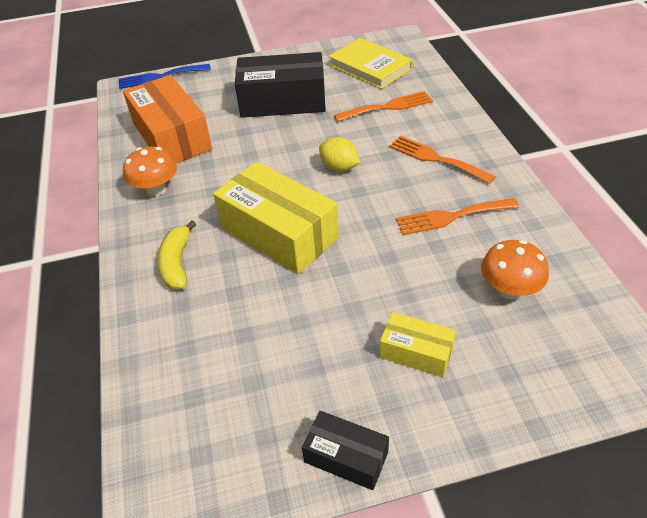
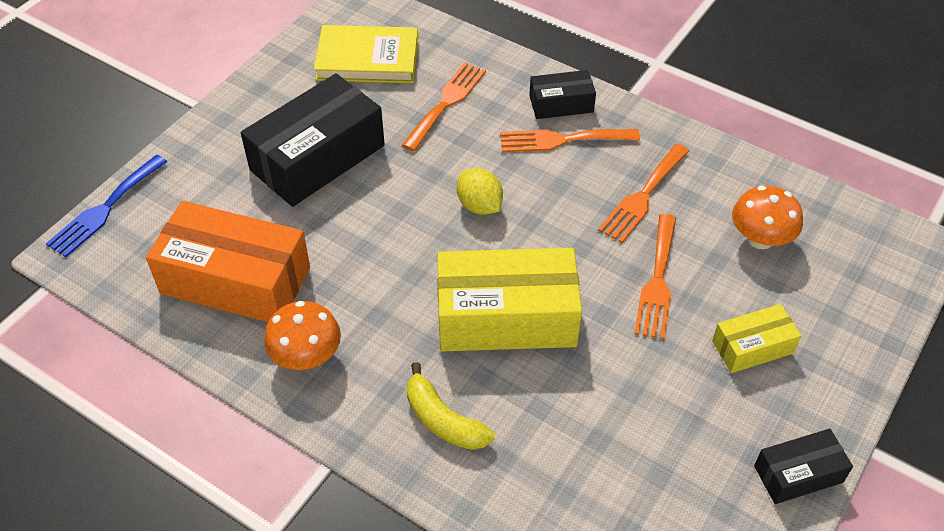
camera: 45 degrees left, 5 degrees up
(339, 167) = (479, 205): yellow lemon -> yellow lemon turned 60 degrees clockwise
(398, 270) = (657, 281): none -> orange fork
(460, 139) = (561, 104): none -> black box

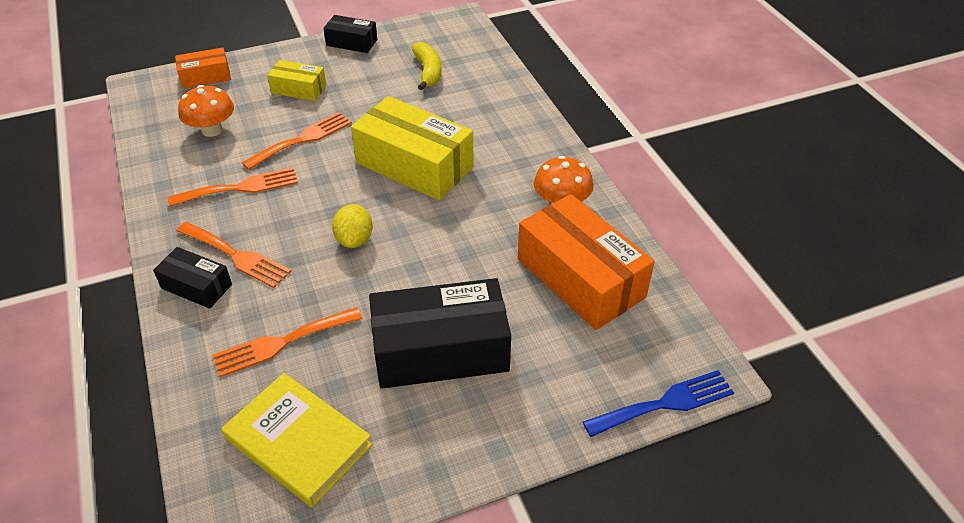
camera: 145 degrees left, 5 degrees down
(443, 420) = (503, 136): yellow banana -> yellow banana (428, 72)
(875, 301) = (205, 77): none -> orange box

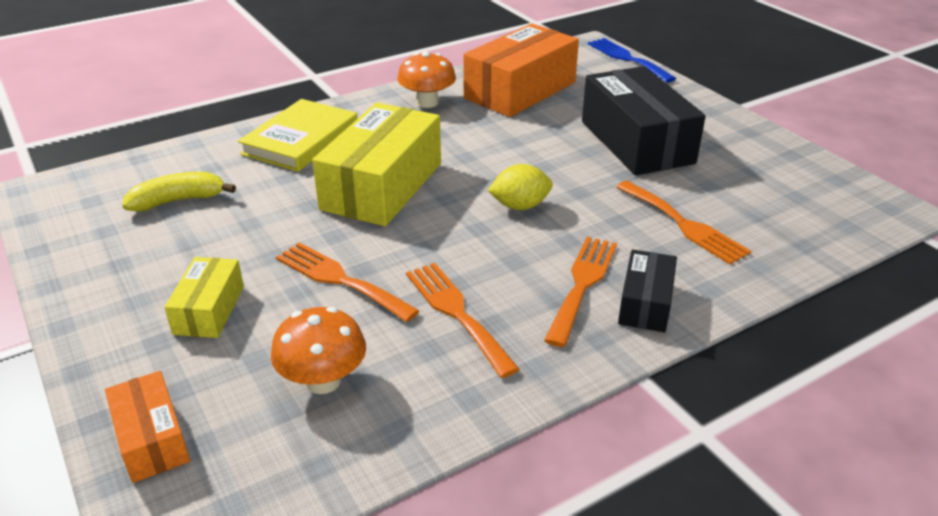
camera: 100 degrees left, 10 degrees down
(298, 441) = (778, 194): yellow book -> yellow book (301, 140)
(351, 42) = (76, 281): black box -> none

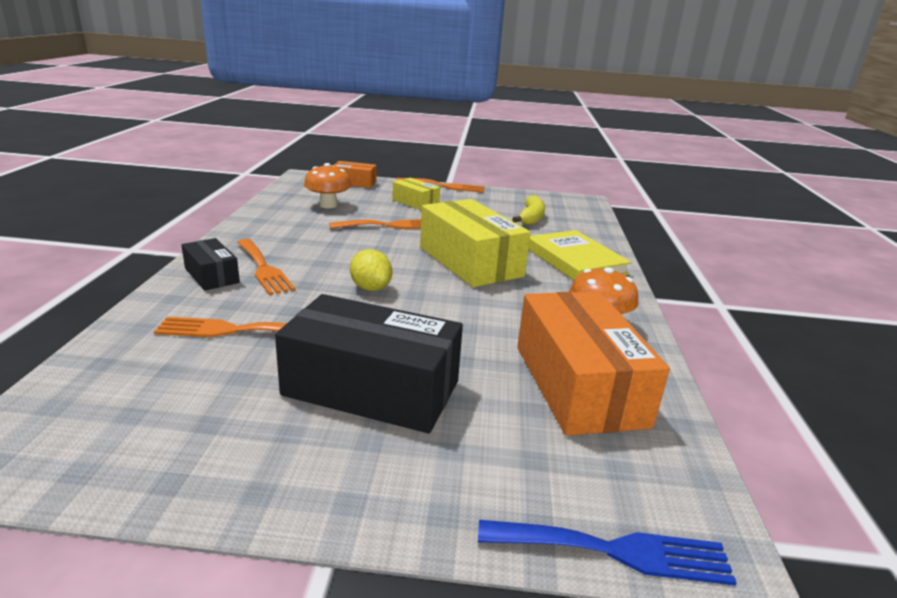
camera: 125 degrees right, 10 degrees down
(456, 313) = (313, 236): orange fork -> orange fork (445, 186)
(520, 206) = (370, 288): yellow lemon -> yellow lemon turned 60 degrees counterclockwise

